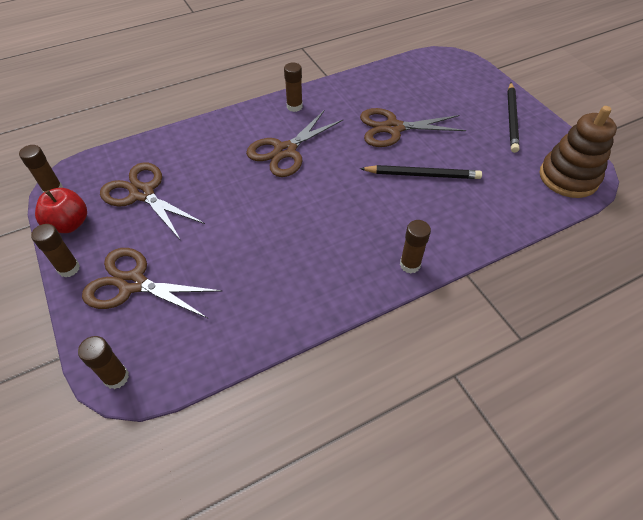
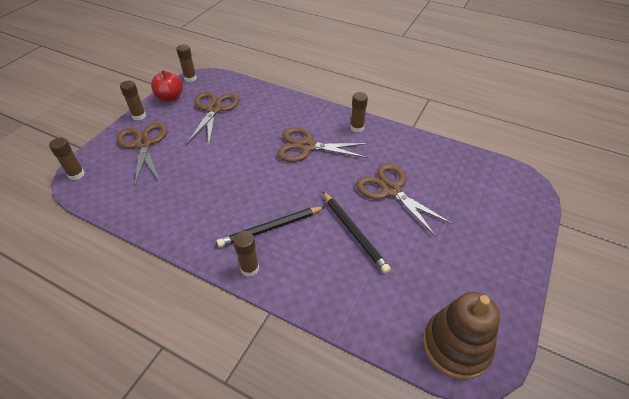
camera: 55 degrees right, 5 degrees down
(511, 118) = (493, 264): black pencil -> black pencil (271, 228)

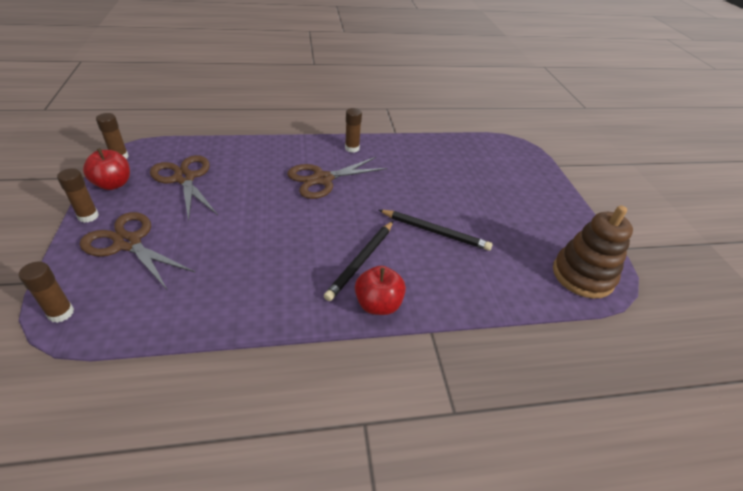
camera: 40 degrees left, 5 degrees down
(249, 268) = (378, 304): brown glue stick -> red apple
(391, 190) = (429, 187): brown scissors -> none

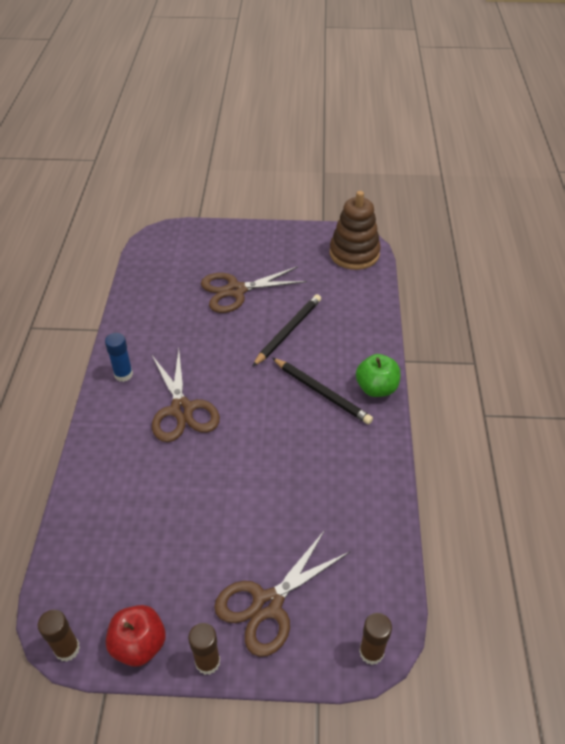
camera: 75 degrees left, 5 degrees up
(185, 178) = (145, 556): brown scissors -> brown scissors (236, 290)
(352, 148) = (123, 374): brown glue stick -> blue glue stick
(378, 304) = (376, 388): red apple -> green apple

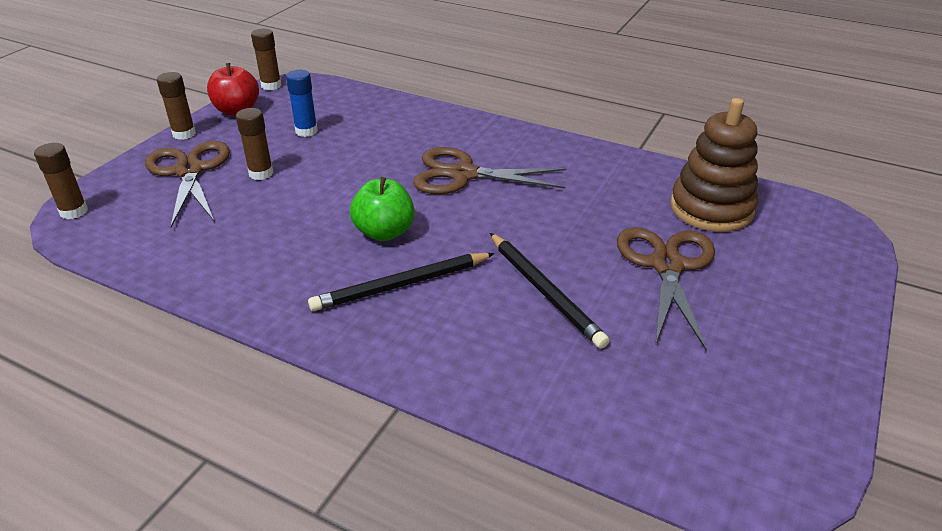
camera: 115 degrees right, 10 degrees down
(123, 374) = (546, 149): blue glue stick -> blue glue stick (306, 131)
(244, 543) = (261, 173): none -> brown glue stick
(354, 253) = (730, 455): brown stacking toy -> brown stacking toy (711, 208)
(376, 388) = (364, 342): green apple -> green apple (384, 232)

